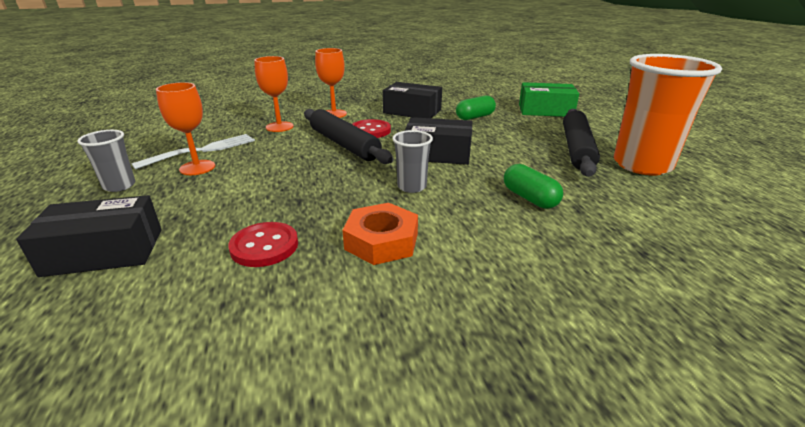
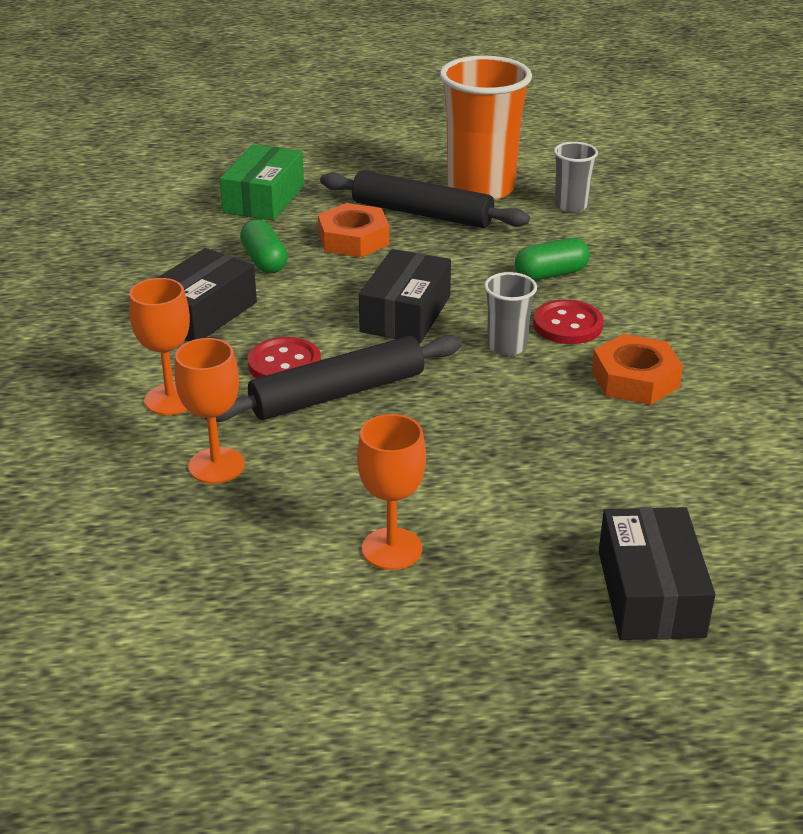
camera: 80 degrees left, 5 degrees up
(119, 186) = (446, 631): grey cup -> grey cup (571, 206)
(201, 151) = (312, 555): white fork -> none
(264, 246) = (642, 460): red button -> red button (567, 325)
(520, 134) = (353, 239): none -> orange nut

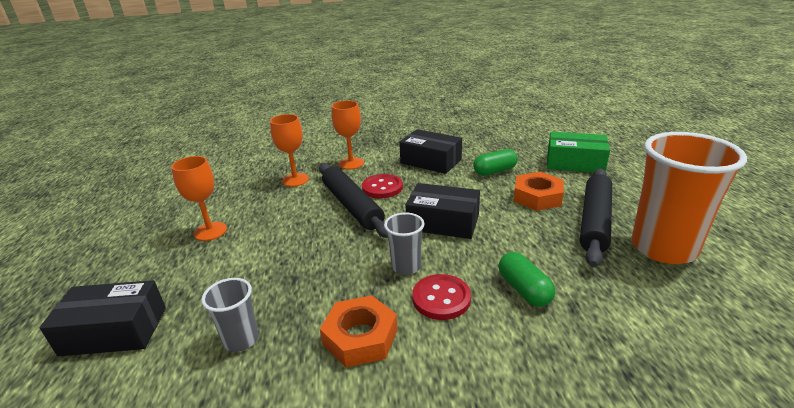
camera: 90 degrees right, 5 degrees down
(571, 206) = (671, 304): grey cup -> grey cup (241, 340)

